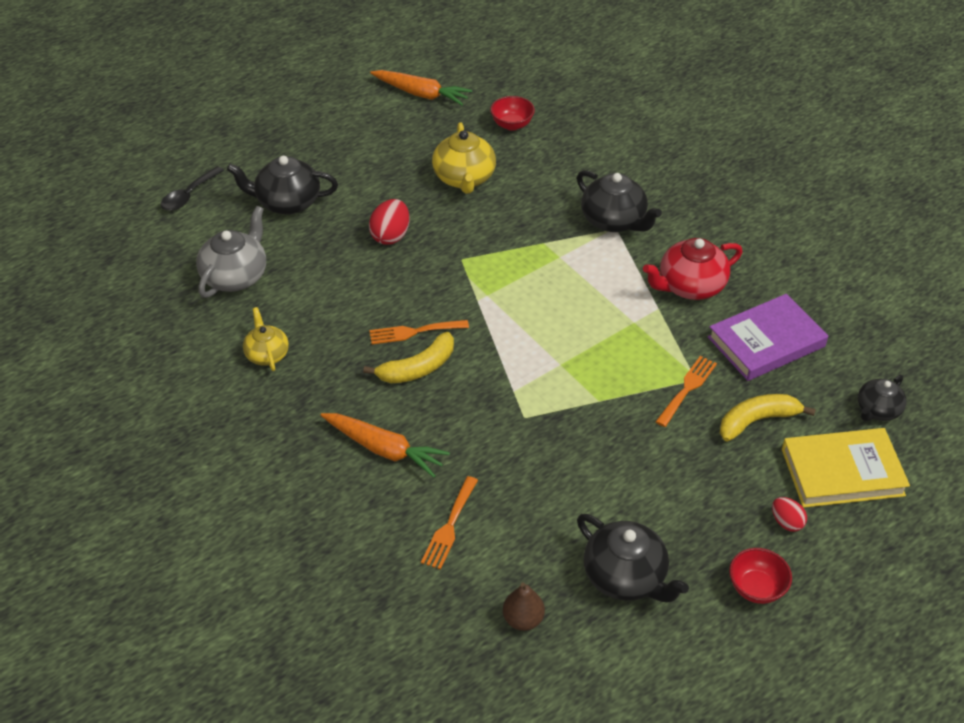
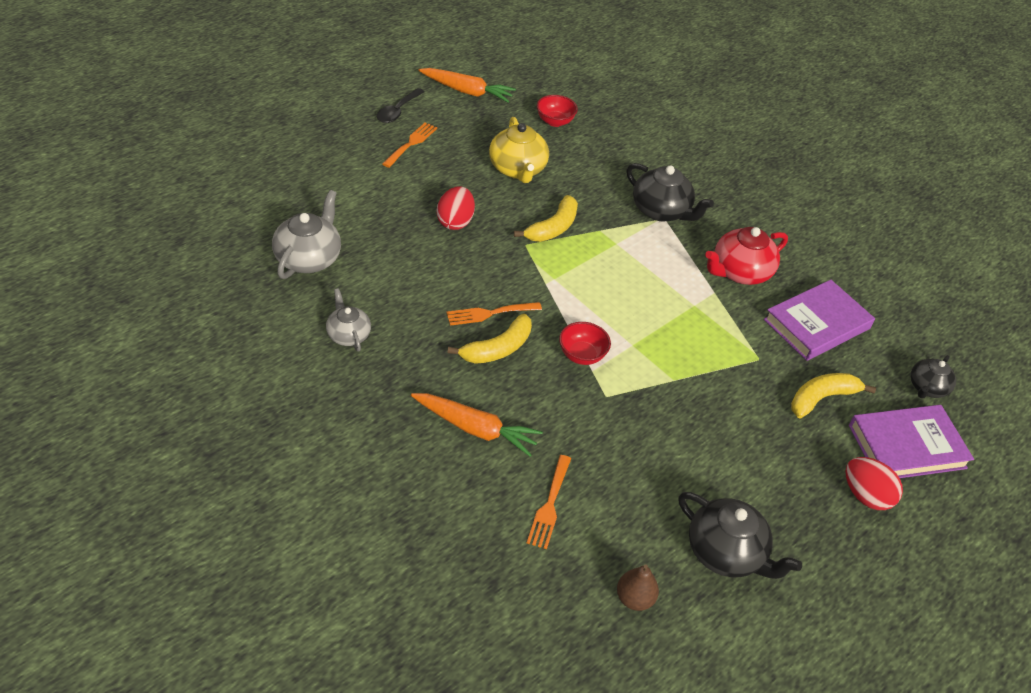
camera: 10 degrees left, 0 degrees up
(189, 195) = (254, 180): black spoon -> black spoon (398, 111)
(267, 354) = (348, 335): yellow teapot -> grey teapot
(287, 202) = (351, 188): black teapot -> none
(493, 241) = (552, 228): none -> yellow banana
(687, 388) = (753, 368): orange fork -> orange fork (411, 143)
(756, 588) = (849, 561): red bowl -> red bowl (582, 355)
(786, 522) = (865, 495): red egg -> red egg, size x1.62
(842, 472) = (906, 446): yellow book -> purple book

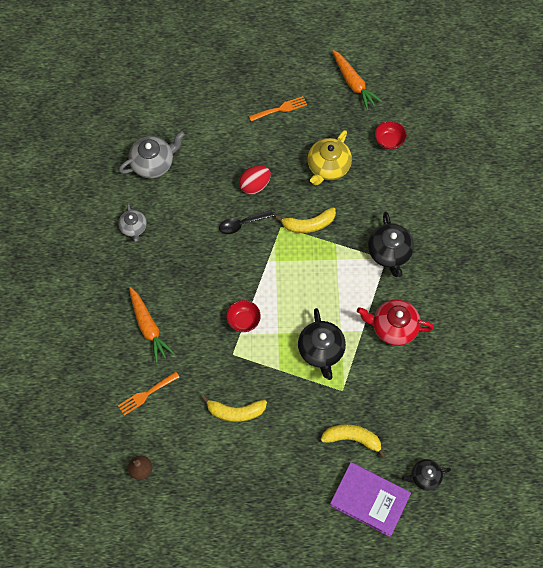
camera: 45 degrees right, 20 degrees up
(348, 335) = (133, 228): grey teapot -> grey teapot turned 150 degrees clockwise
(398, 111) = (294, 77): black spoon -> black spoon (242, 224)
(489, 313) = (218, 261): orange fork -> none
(497, 348) = (202, 287): yellow banana -> yellow banana (235, 411)
(726, 553) = (207, 481): black teapot -> black teapot (321, 350)
(817, 324) = (403, 392): purple book -> none
(865, 495) = (313, 507): red egg -> none

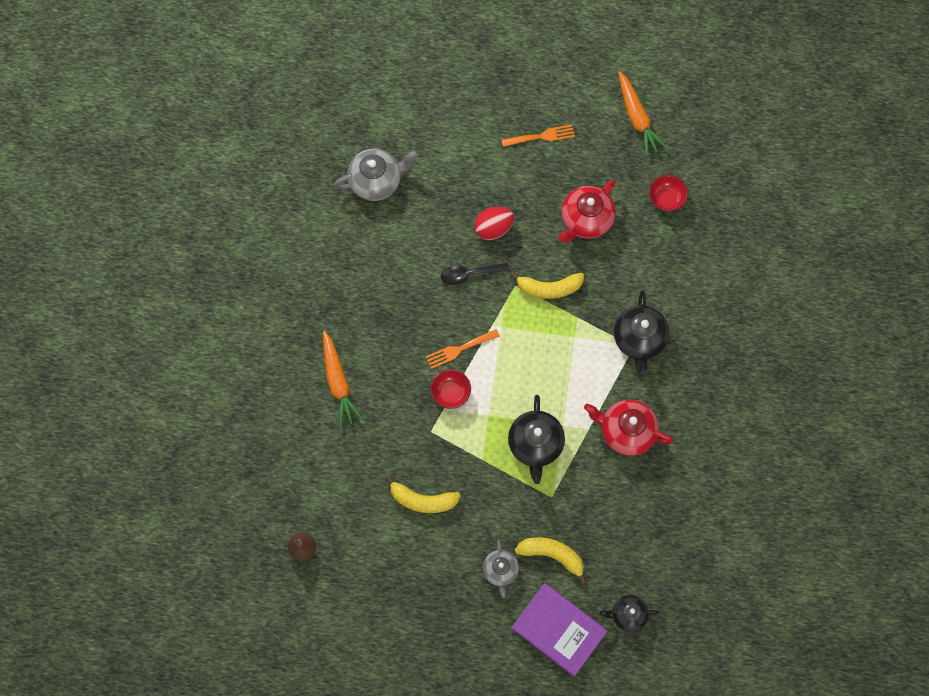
camera: 10 degrees right, 5 degrees up
(133, 228) = (340, 258): grey teapot -> grey teapot (500, 570)
(146, 394) = (323, 461): orange fork -> orange fork (459, 349)
(328, 167) = (585, 220): yellow teapot -> red teapot

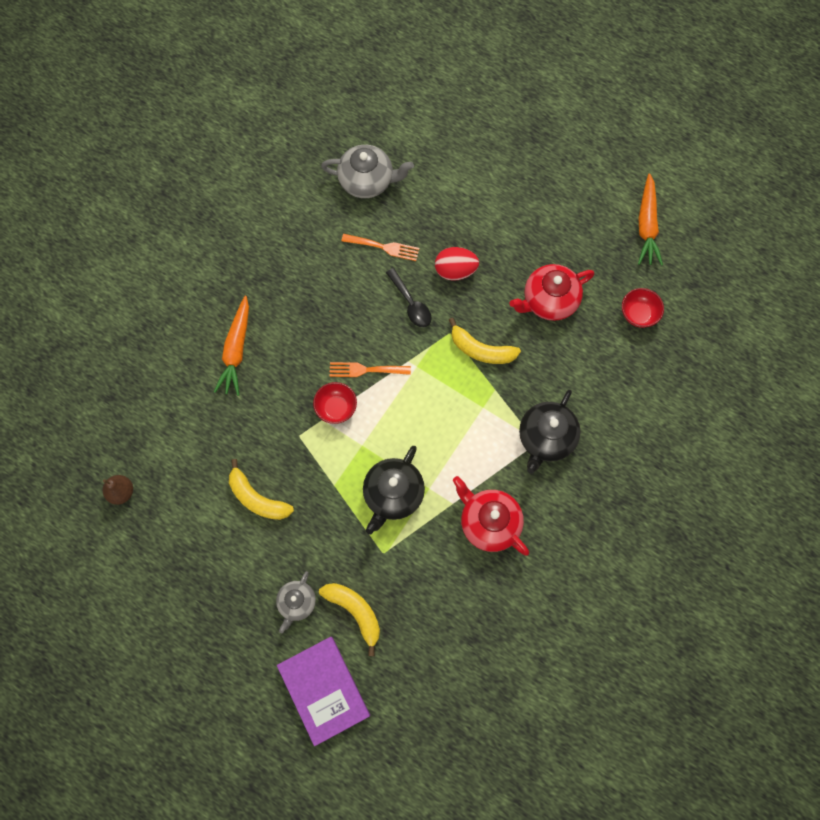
camera: 25 degrees right, 0 degrees up
(469, 274) = (411, 304): black spoon -> black spoon turned 135 degrees counterclockwise
(541, 136) = (544, 204): orange fork -> orange fork (384, 247)
(628, 614) = (400, 708): black teapot -> none

